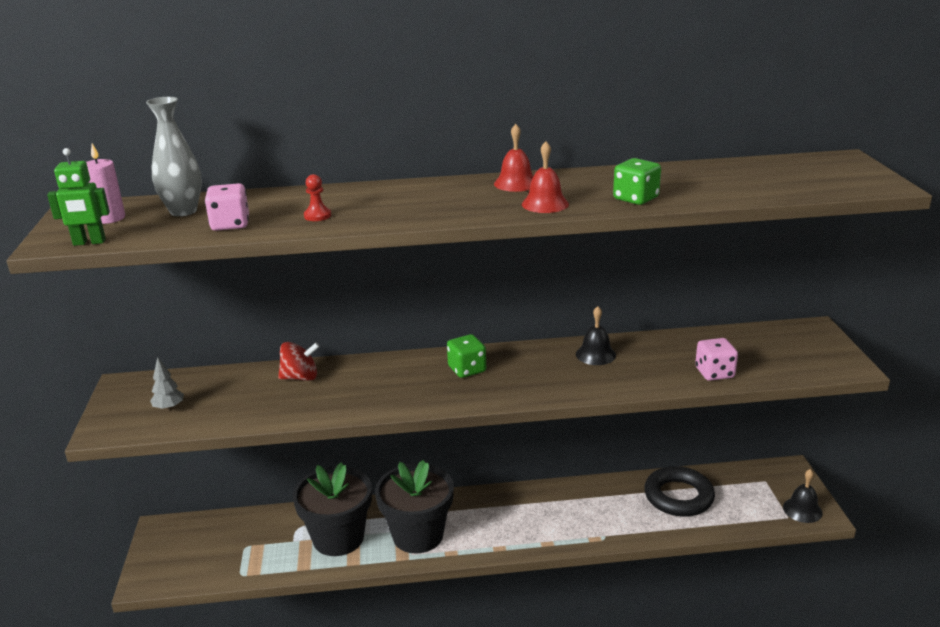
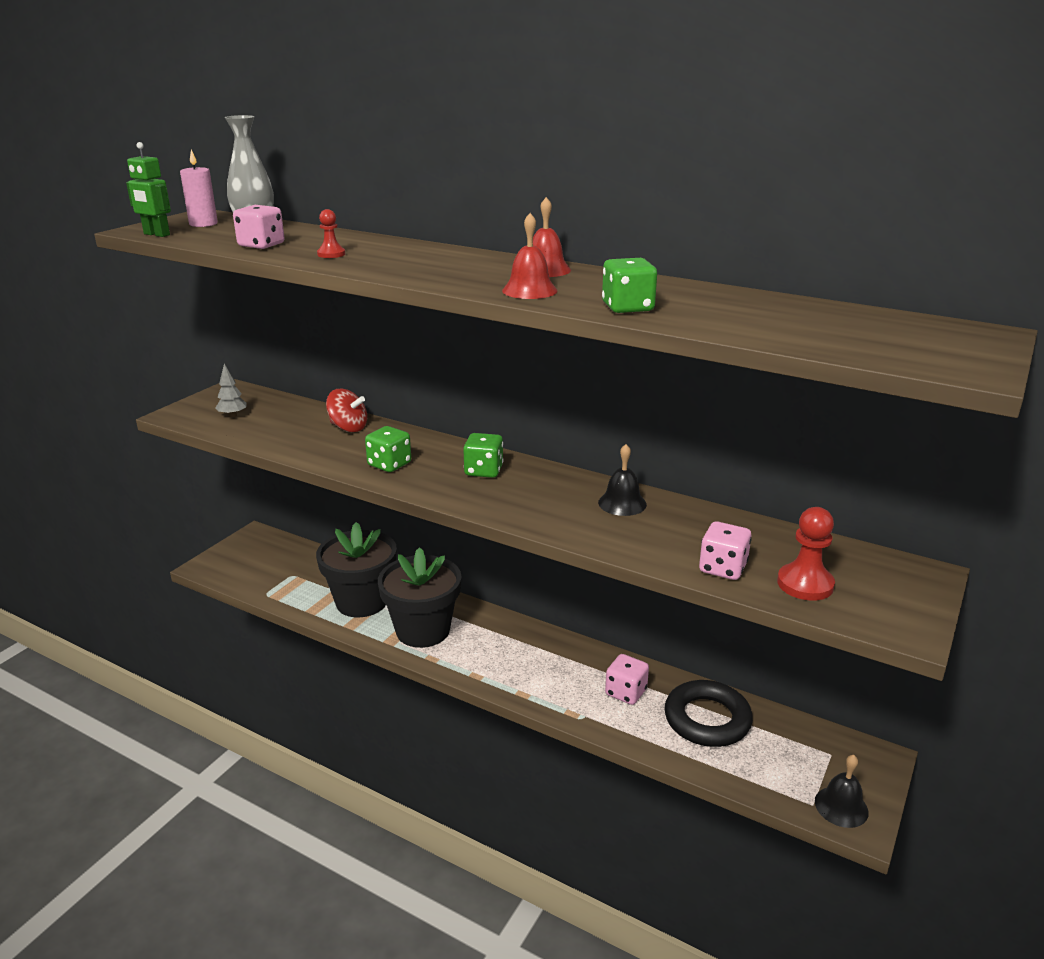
camera: 35 degrees right, 0 degrees up
(386, 394) = (389, 464): none -> green dice
(611, 505) = (626, 692): none -> pink dice
(768, 363) = (805, 584): none -> red pawn

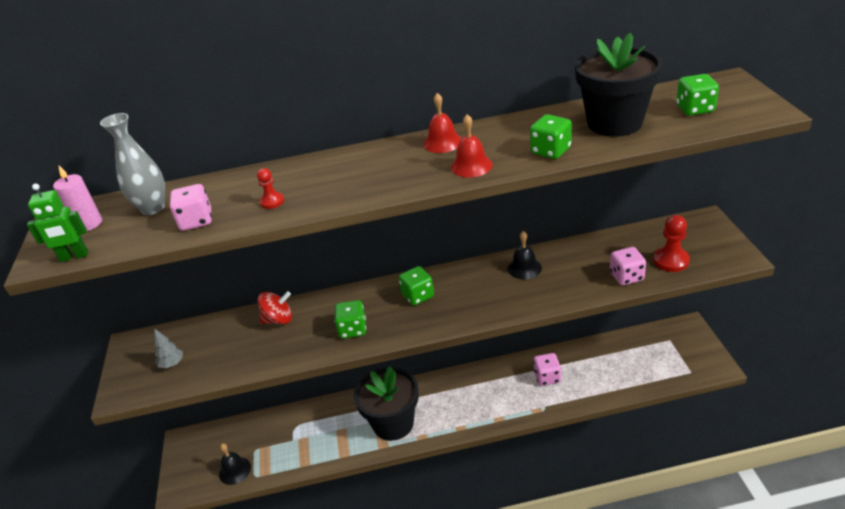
camera: 35 degrees left, 10 degrees up
(361, 602) = (329, 433): black flower pot -> black flower pot (614, 123)
(707, 719) = (600, 363): black ring -> none
(841, 806) = (702, 364): black bell -> black bell (235, 470)
(874, 336) = (695, 109): none -> green dice

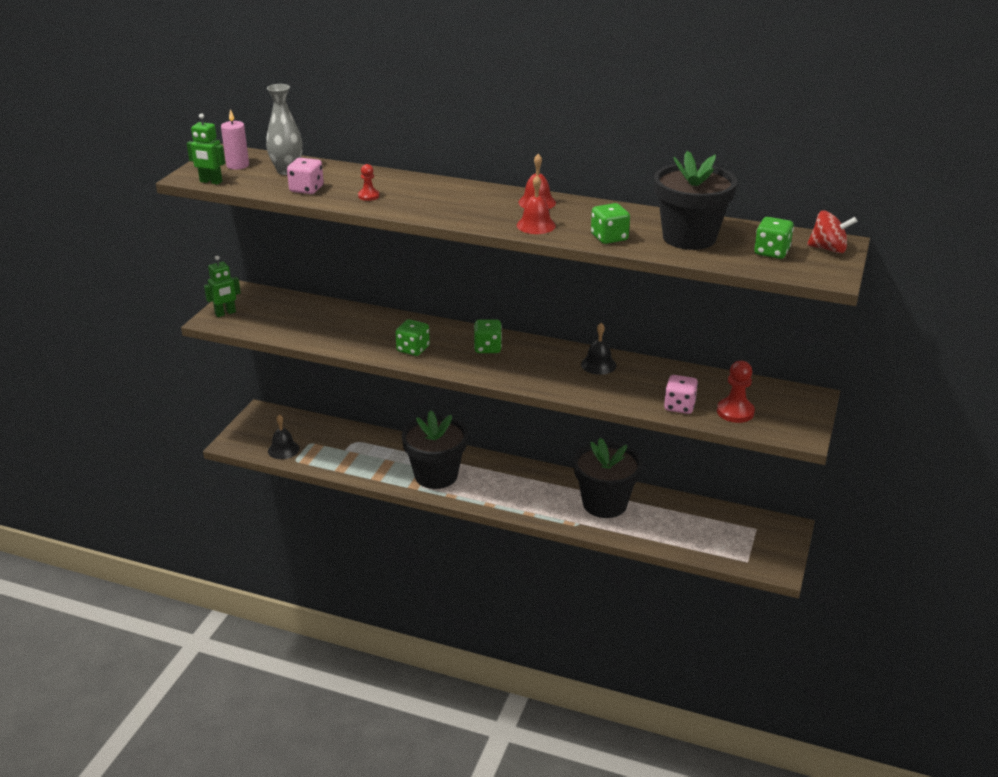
camera: 25 degrees right, 5 degrees down
(129, 378) = (225, 313): none -> green robot
(172, 364) = (262, 316): grey tree -> none
(278, 319) = (364, 320): red spinning top -> red spinning top (828, 249)
(547, 377) = (604, 503): pink dice -> black flower pot

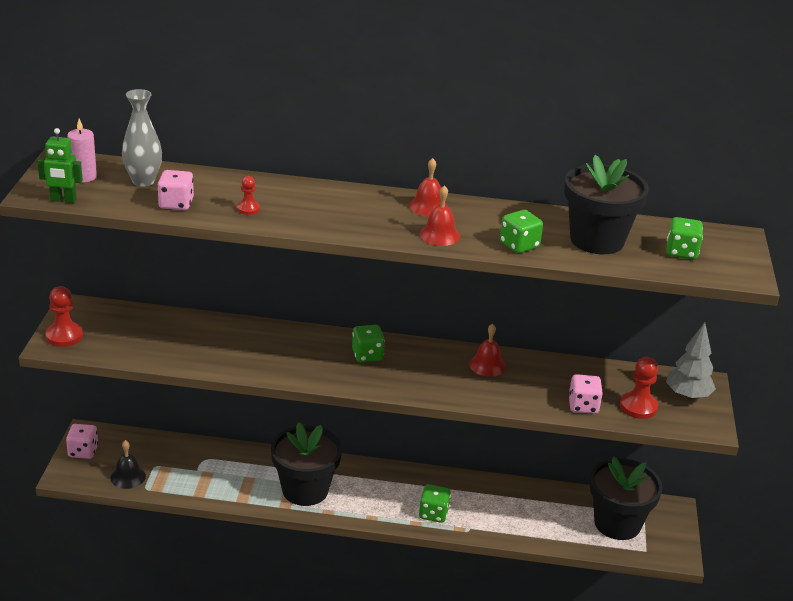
camera: 15 degrees left, 0 degrees up
(225, 313) = (64, 336): green robot -> red pawn
(252, 426) = (83, 451): none -> pink dice
(413, 349) = (289, 363): green dice -> green dice (433, 513)
(598, 365) = (487, 365): black bell -> red bell
(604, 503) = (489, 503): black flower pot -> black flower pot (617, 523)
(790, 406) = (687, 396): none -> grey tree
(828, 249) = (732, 245): red spinning top -> none

